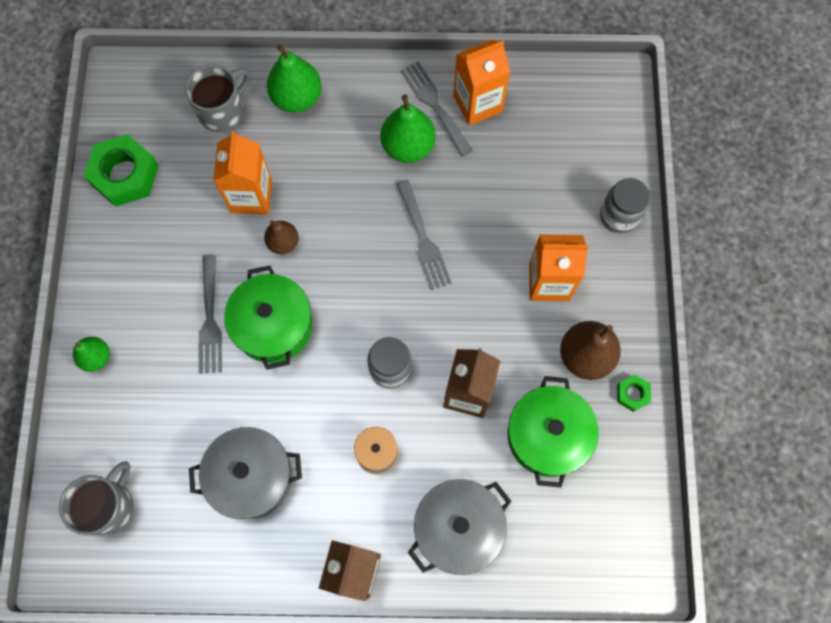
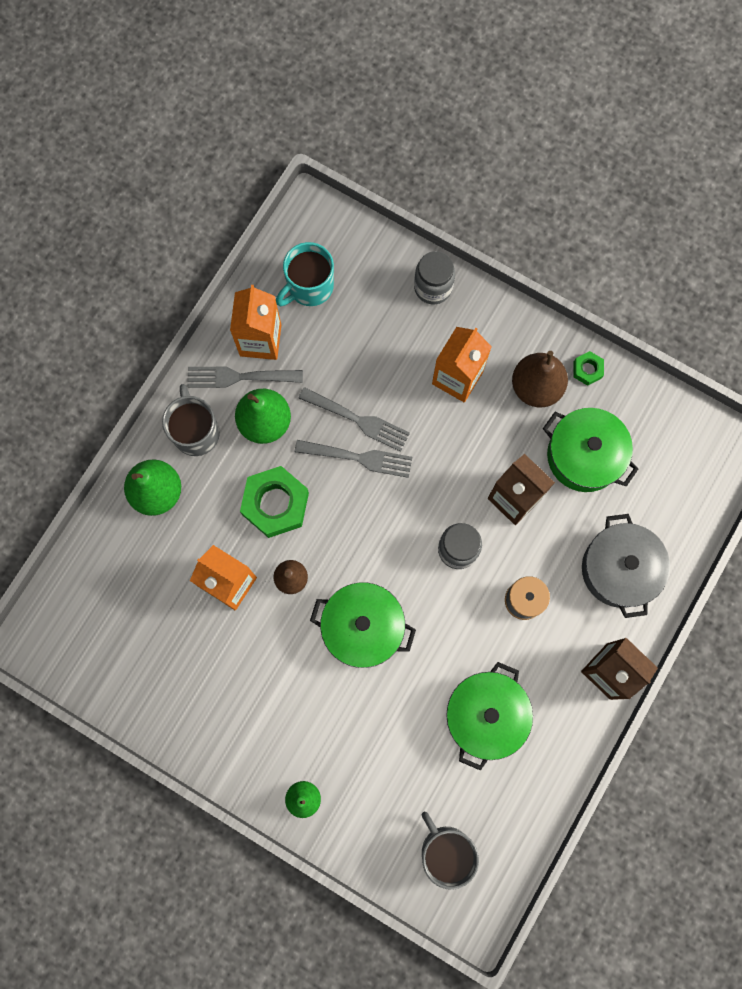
camera: 60 degrees left, 5 degrees up
(125, 175) = (140, 687): green nut -> green nut (275, 504)
(210, 319) = (326, 679): grey fork -> grey fork (358, 420)
(223, 111) = (129, 565): grey mug -> grey mug (196, 432)
(251, 476) = (485, 715): grey pot -> green pot
(550, 115) = (309, 287): none -> turquoise mug

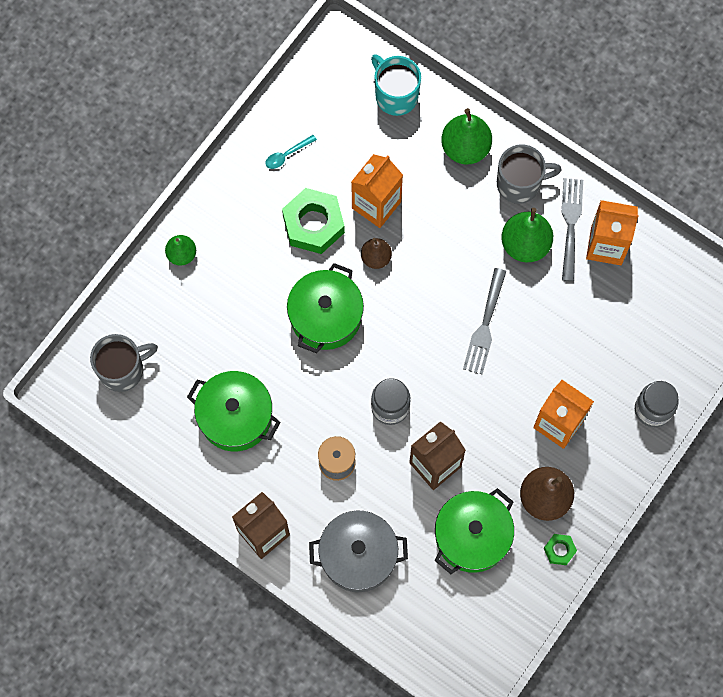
camera: 95 degrees right, 5 degrees down
(175, 689) = (287, 155): none -> turquoise spoon
(275, 504) = (446, 248): green nut -> green nut (313, 224)
(309, 287) = (658, 294): turquoise mug -> turquoise mug (395, 95)
(358, 420) = (522, 328): grey fork -> none

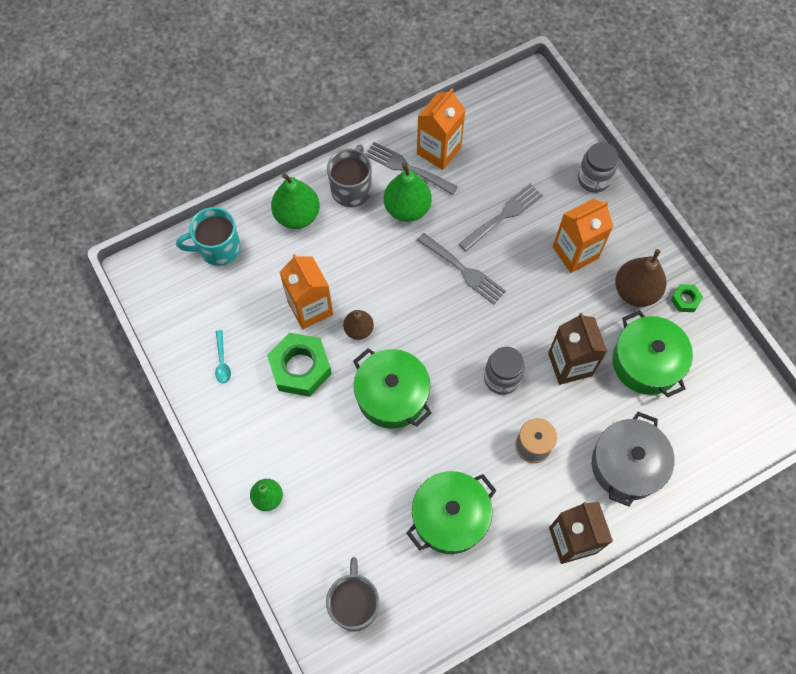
camera: 65 degrees left, 5 degrees down
(564, 338) = (503, 216): none -> grey fork

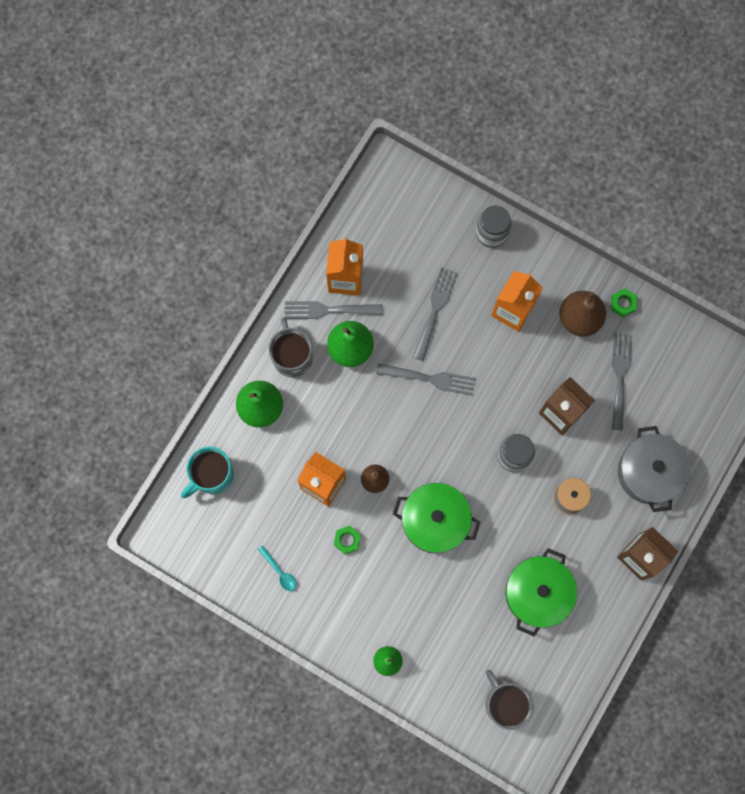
camera: 30 degrees left, 10 degrees up
(300, 368) = (347, 540): green nut -> green nut, size x0.48
(646, 362) = (620, 377): green pot -> grey fork

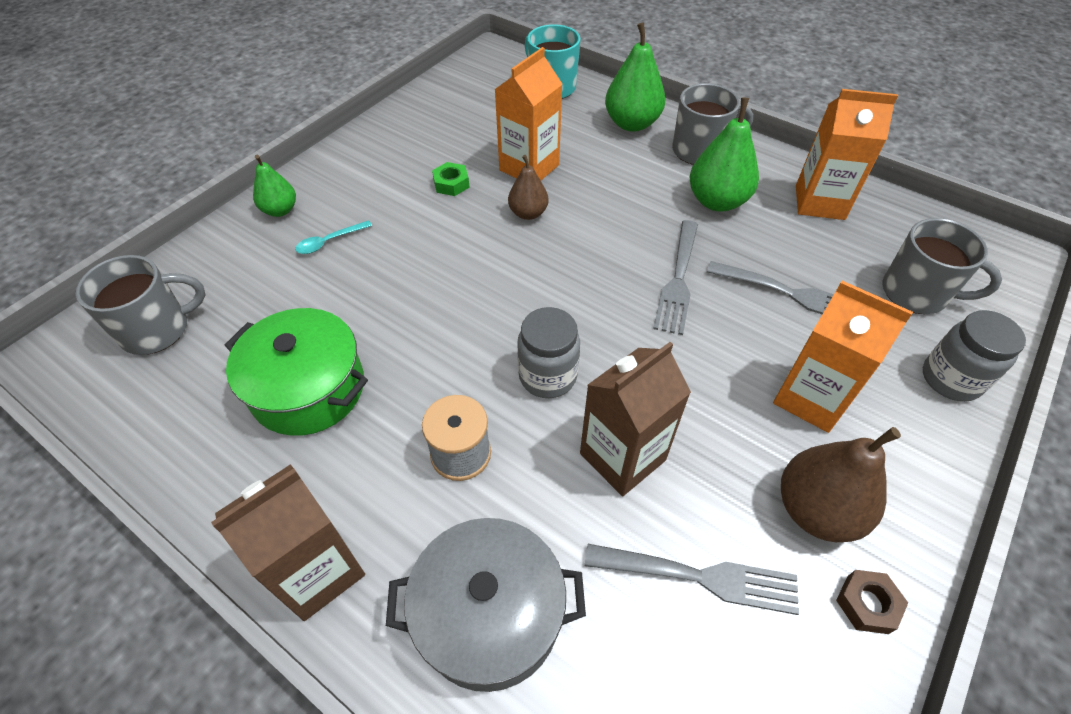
camera: 95 degrees right, 25 degrees down
(280, 572) = (426, 128): turquoise spoon -> turquoise spoon (329, 242)
(328, 310) = (769, 184): grey fork -> none
(427, 235) = (916, 293): none -> grey mug
(435, 521) = (458, 270): green pot -> none
(623, 304) = (867, 604): green nut -> brown nut

